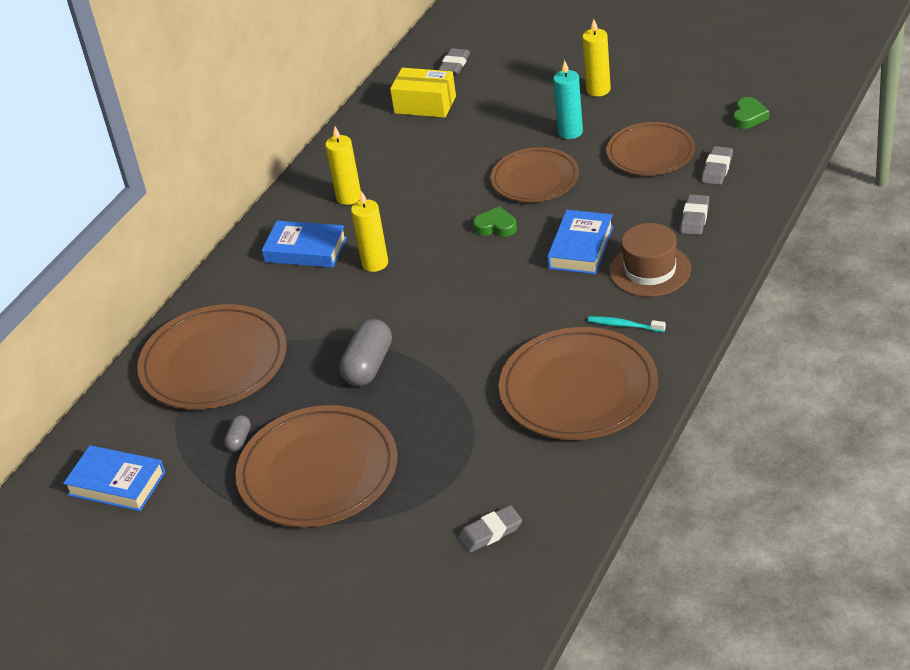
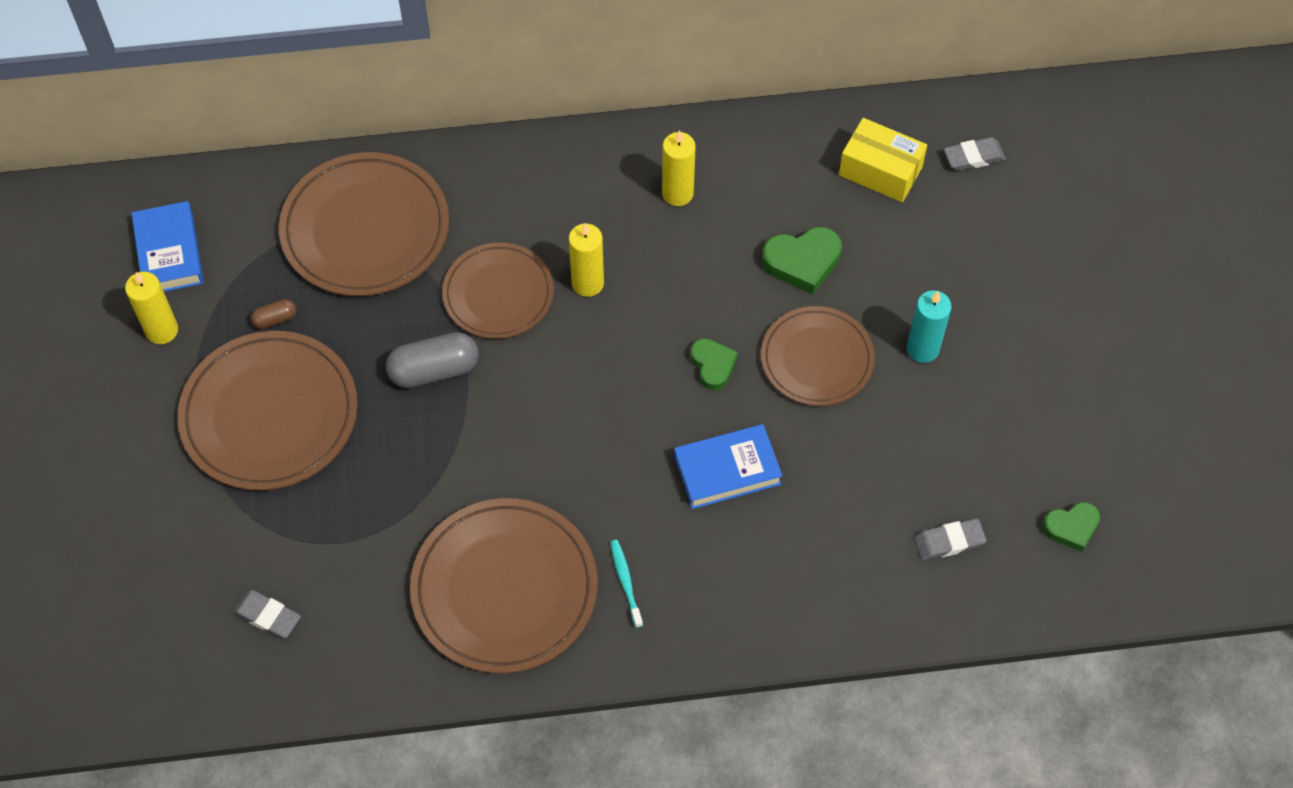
camera: 50 degrees right, 20 degrees up
(239, 440) = (275, 319): grey capsule -> brown capsule
(305, 250) = (571, 205): blue book -> none
(425, 105) = (880, 171): yellow box -> yellow box turned 45 degrees counterclockwise
(457, 160) = (802, 262): none -> green heart
(598, 90) = (1021, 335): yellow candle -> yellow candle (162, 330)
(650, 153) = (936, 454): brown plate -> brown plate (498, 294)
(650, 270) = (729, 561): brown hat -> none
(695, 218) = (845, 562): grey eraser -> none

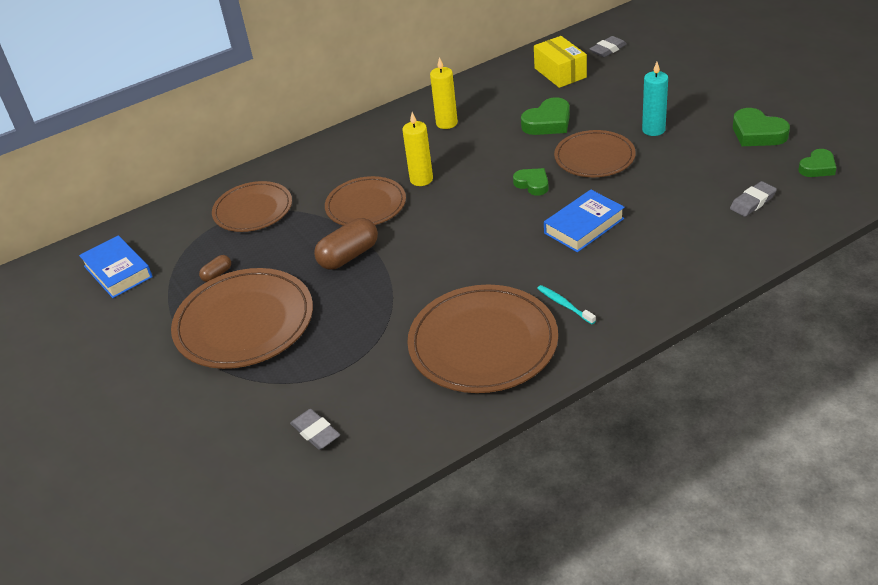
camera: 20 degrees left, 20 degrees down
(162, 330) = (135, 311): yellow candle -> none
(267, 616) = (315, 432): grey eraser -> grey eraser turned 45 degrees clockwise
(365, 229) = (253, 210): brown plate -> brown plate, size x0.65
(434, 370) = (348, 256): grey capsule -> brown capsule
(880, 171) = (560, 73): yellow box -> yellow box turned 60 degrees clockwise
(1045, 427) = (757, 133): none -> green heart

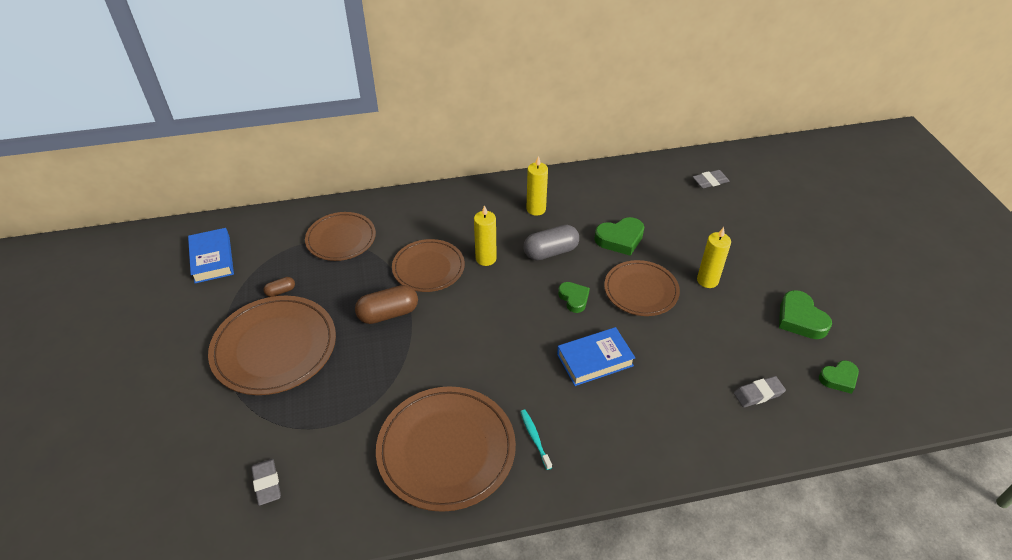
camera: 15 degrees right, 5 degrees up
(485, 154) = (550, 252): none -> grey capsule
(560, 73) = (656, 191): yellow box -> none
(653, 130) = (707, 280): turquoise candle -> yellow candle

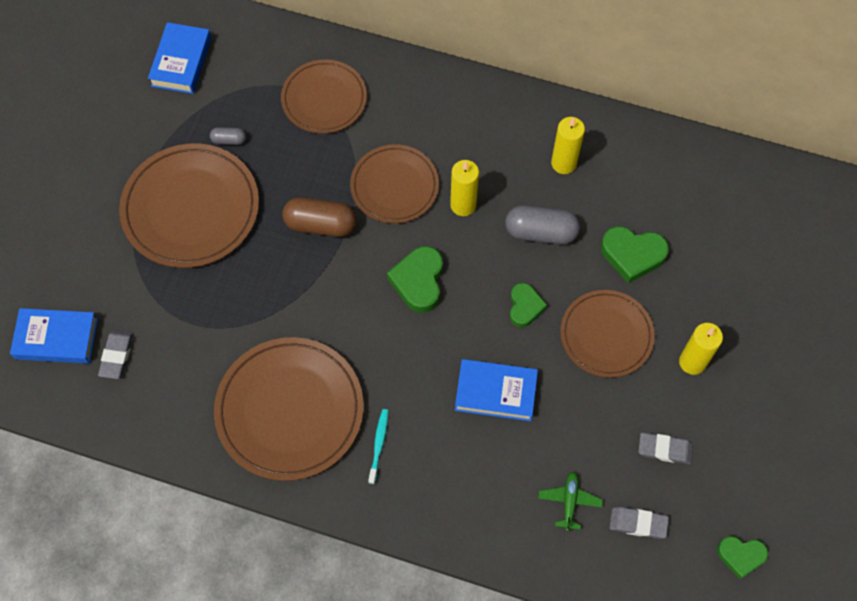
camera: 30 degrees right, 20 degrees up
(200, 497) = (56, 338): none -> blue book
(281, 291) = (229, 140): brown capsule -> grey capsule
(701, 404) = (569, 501): none -> green plane
(710, 181) = (808, 226): grey eraser -> grey eraser (664, 449)
(800, 319) = (759, 466): green heart -> green heart (418, 281)

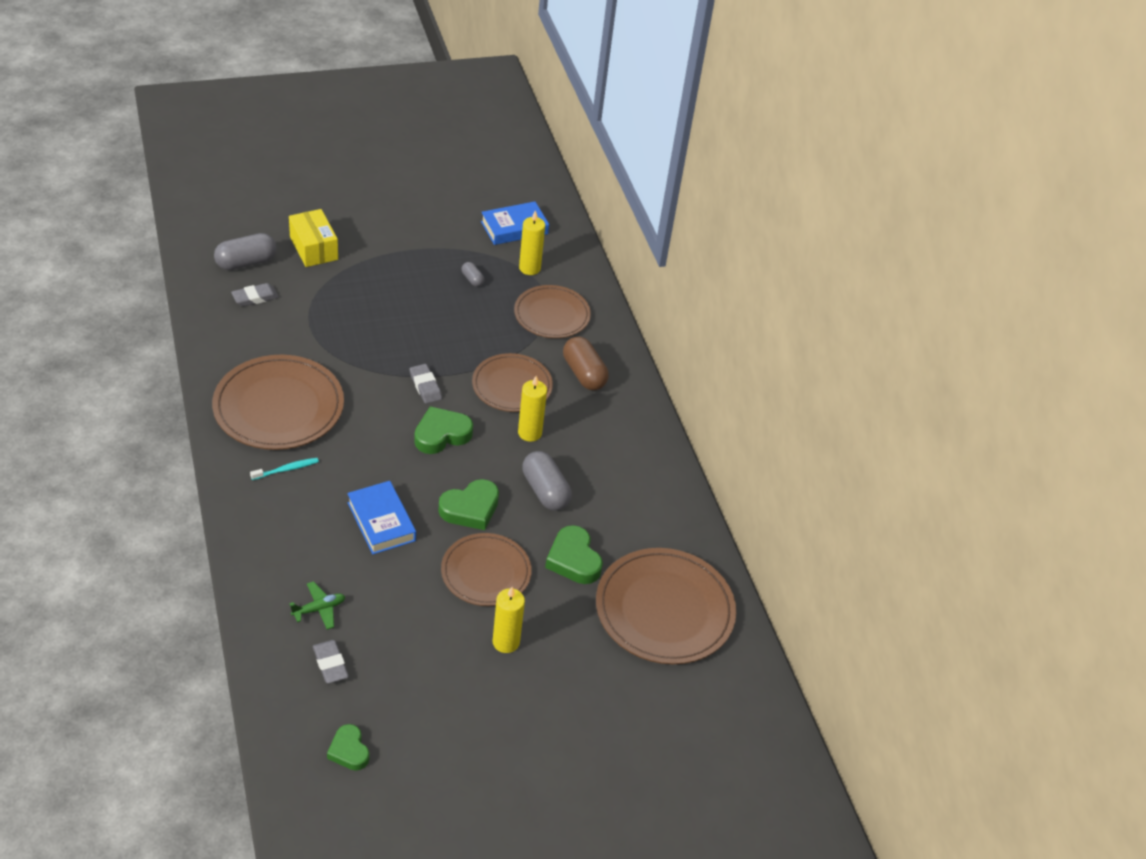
camera: 50 degrees right, 20 degrees down
(56, 338) = (246, 262): blue book -> grey capsule
(80, 262) = (313, 248): none -> yellow box
(191, 208) = (400, 284): brown plate -> brown plate (664, 610)
(320, 224) = (444, 358): brown capsule -> brown capsule (584, 373)
(525, 307) = (470, 509): green heart -> green heart, size x1.51
(563, 163) = (620, 479): yellow candle -> yellow candle (529, 268)
(664, 449) = (410, 655): grey eraser -> grey eraser (425, 386)

